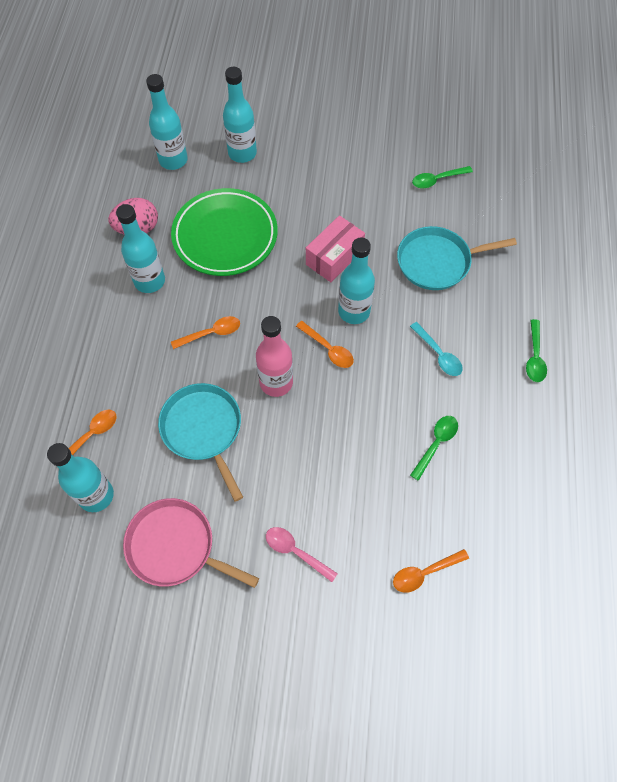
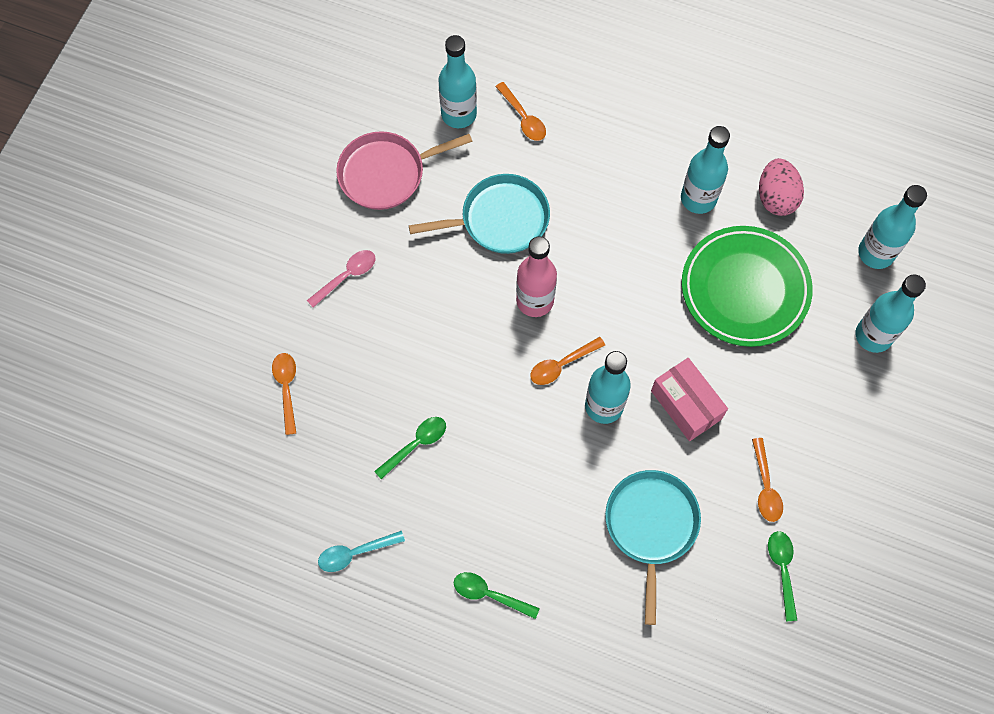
camera: 105 degrees right, 5 degrees up
(175, 547) = (386, 173): pink pan -> pink pan turned 150 degrees counterclockwise
(211, 333) = (613, 248): orange spoon -> orange spoon (765, 487)
(436, 444) = (416, 444): green spoon -> green spoon turned 90 degrees counterclockwise
(438, 354) = (522, 483): turquoise spoon -> turquoise spoon (355, 553)

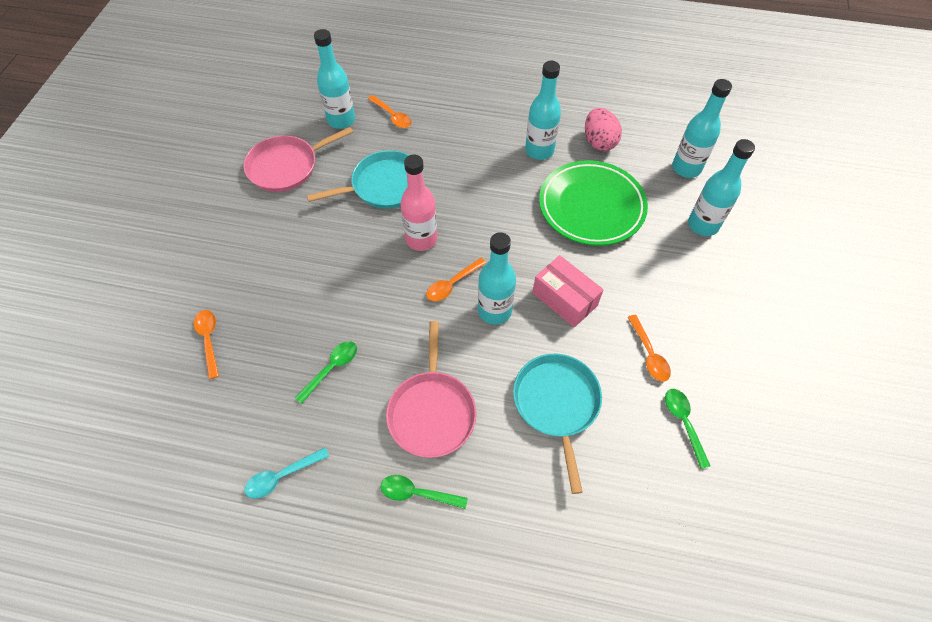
camera: 10 degrees left, 10 degrees down
(347, 276) = (258, 244): pink spoon -> none
(516, 511) = (432, 411): none -> pink pan

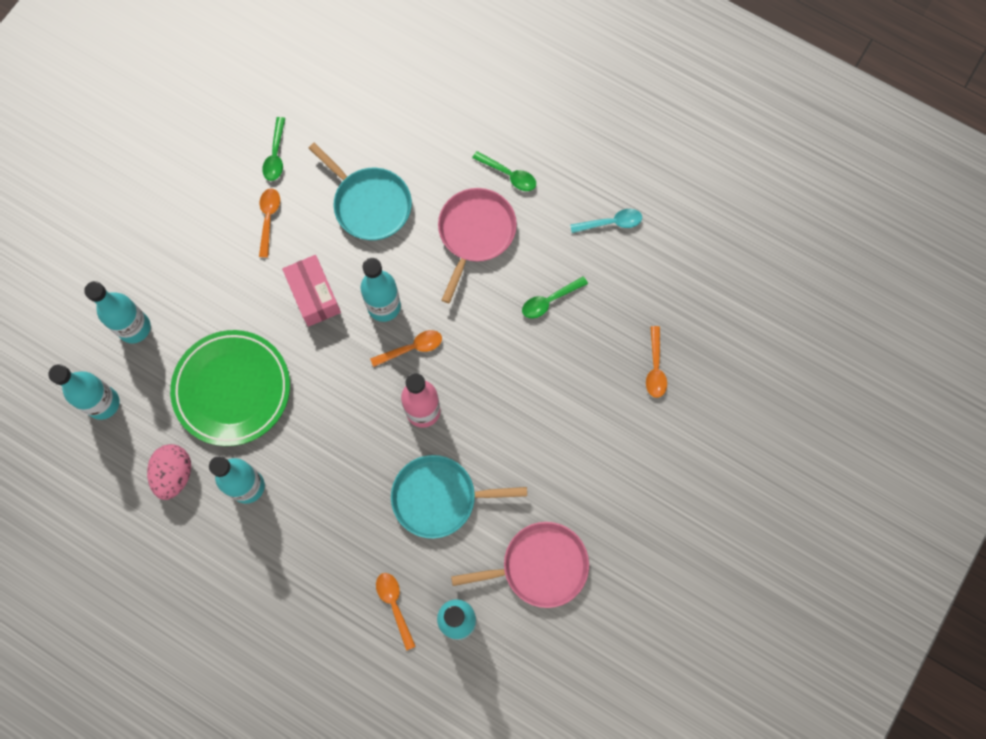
camera: 160 degrees left, 15 degrees up
(557, 404) = (369, 204): turquoise pan -> turquoise pan turned 60 degrees counterclockwise

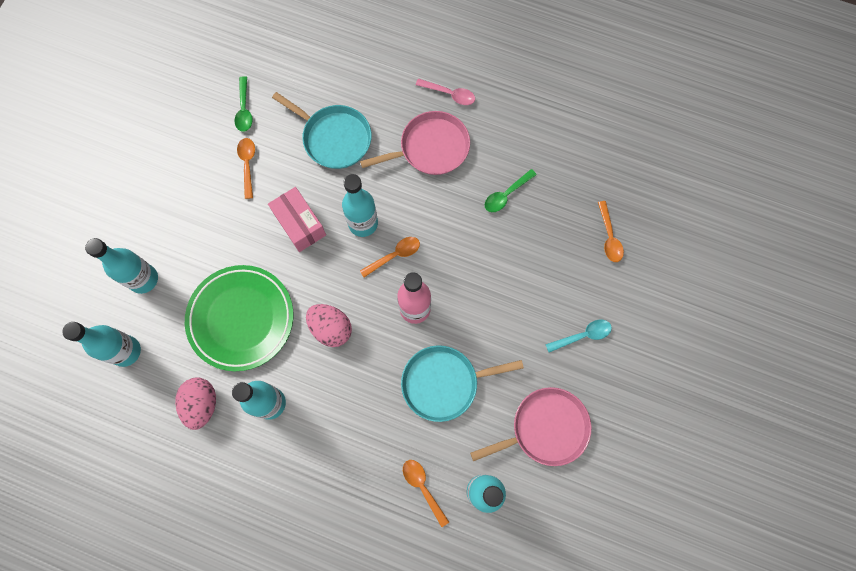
camera: 10 degrees left, 0 degrees up
(327, 417) = (331, 328): none -> pink egg
(475, 233) = (430, 148): pink pan -> pink pan turned 60 degrees clockwise
(509, 175) = (449, 94): green spoon -> pink spoon
(611, 223) = (545, 120): turquoise spoon -> turquoise spoon (582, 335)

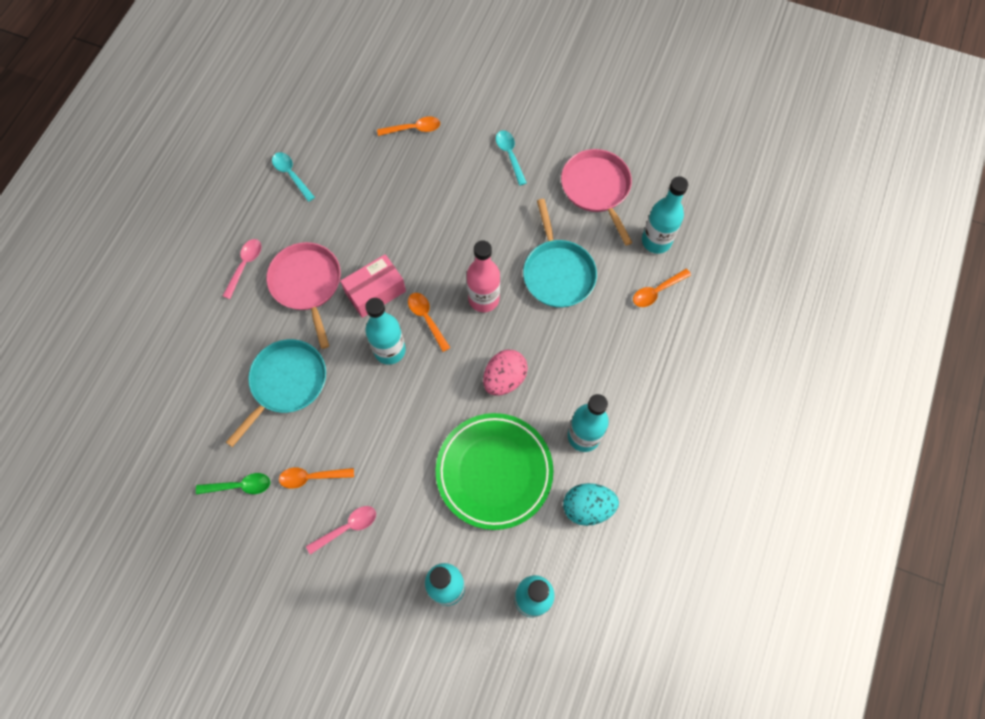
camera: 90 degrees left, 5 degrees down
(202, 196) = (347, 527): none -> pink spoon
(202, 404) = (587, 507): pink egg -> turquoise egg
(300, 224) = (387, 415): pink box -> pink box (375, 292)
(506, 195) = (365, 214): green spoon -> none
(548, 125) = (291, 175): none -> turquoise spoon

